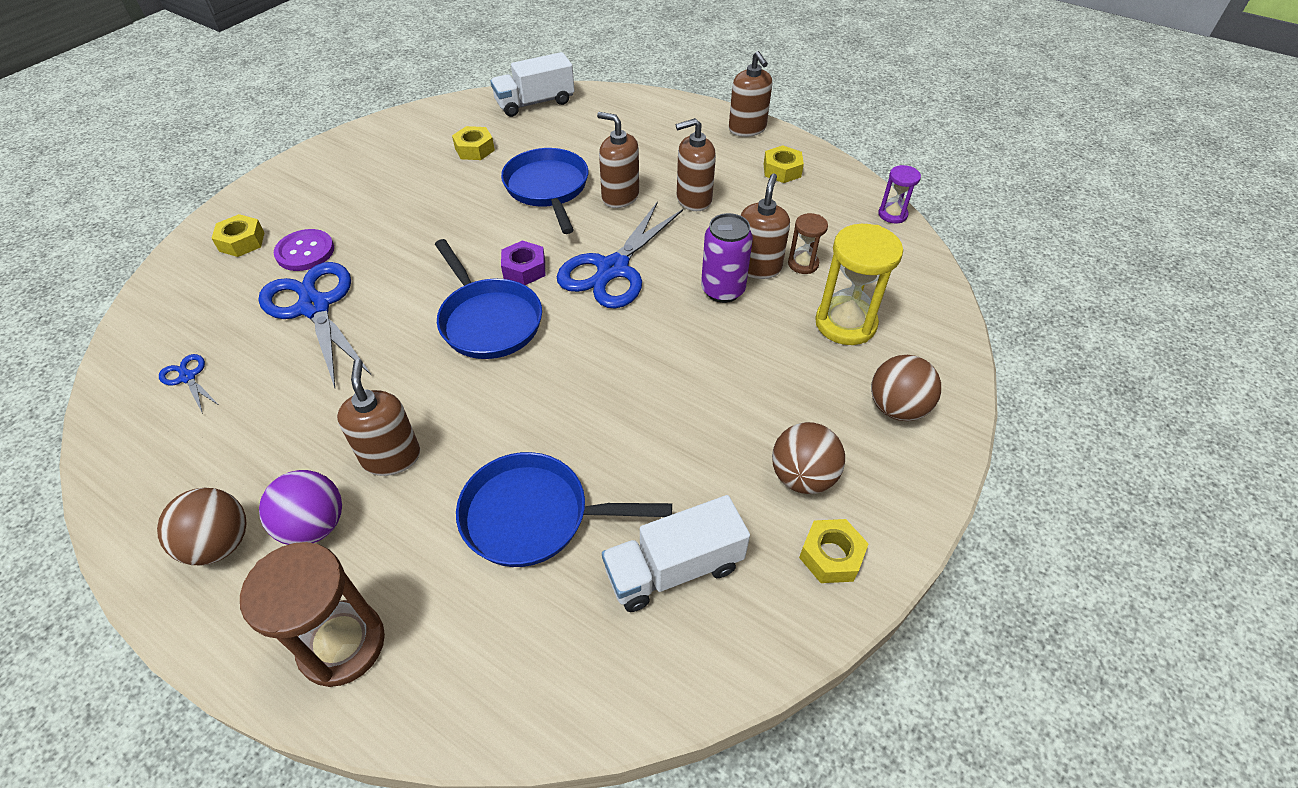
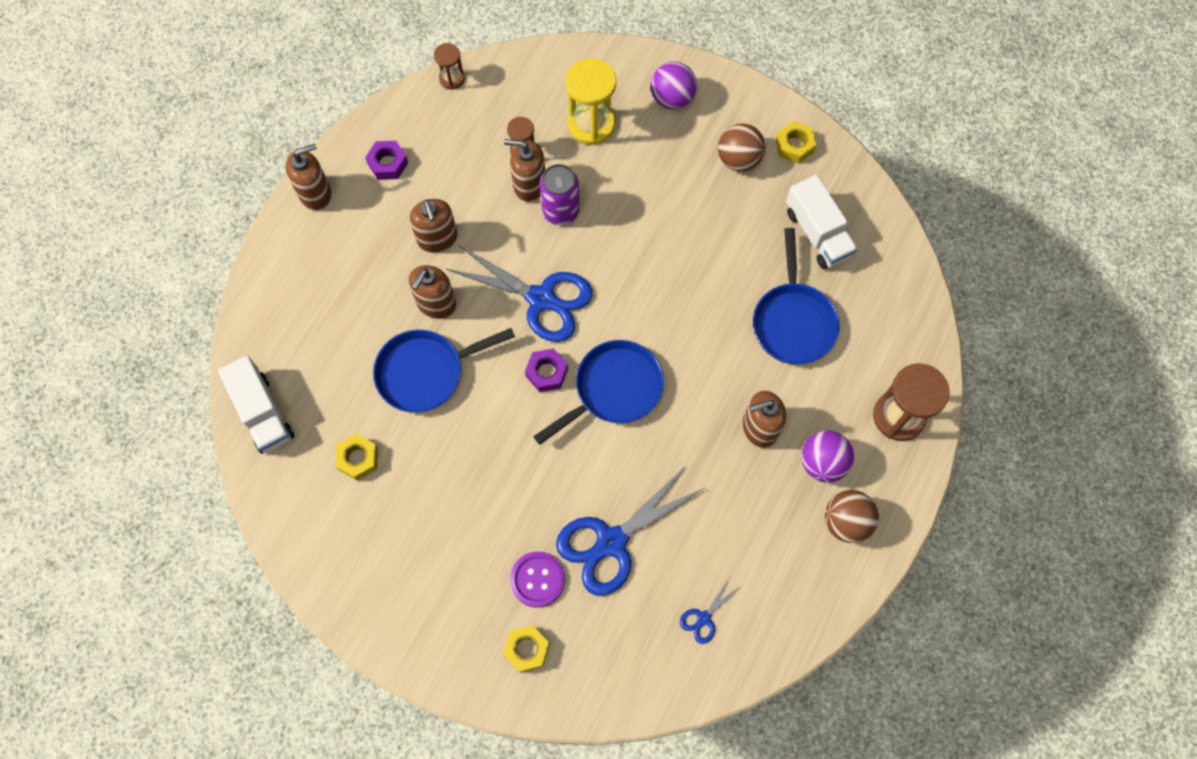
camera: 95 degrees left, 20 degrees up
(782, 170) = (388, 163): yellow nut -> purple nut
(892, 214) = (452, 78): purple hourglass -> brown hourglass
(897, 408) = (672, 98): brown ball -> purple ball

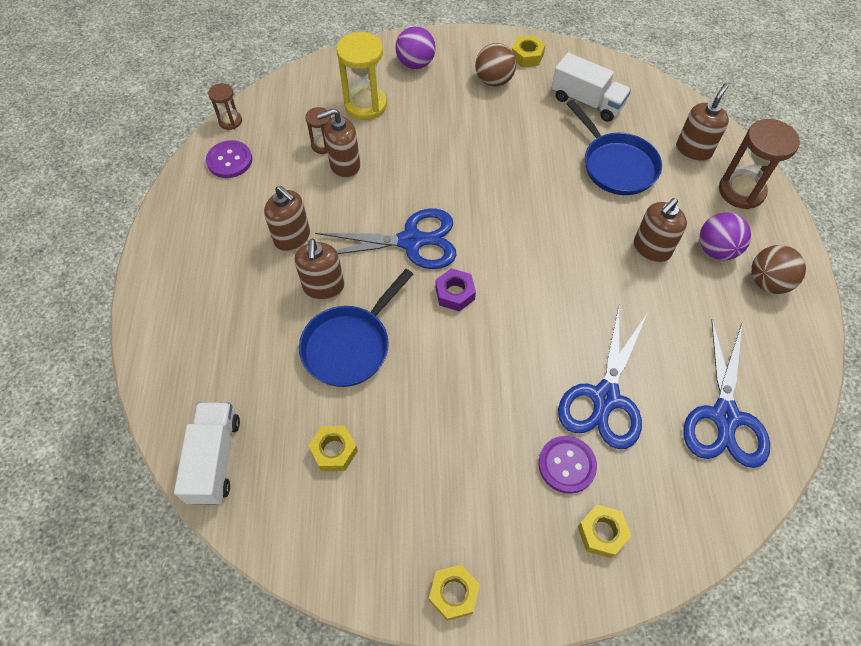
camera: 30 degrees left, 10 degrees down
(263, 413) = (215, 459): white truck -> white truck turned 120 degrees counterclockwise
(315, 194) = (159, 253): brown soap dispenser -> brown soap dispenser (693, 151)
(380, 626) = (453, 593): none -> yellow nut
(388, 163) = (212, 203): purple nut -> none
(427, 124) = (229, 160): none -> purple button
(560, 211) = (383, 172): purple can -> none
(613, 389) = (518, 279): blue pan -> none
(704, 618) = (725, 416): blue scissors -> blue scissors, size x2.25

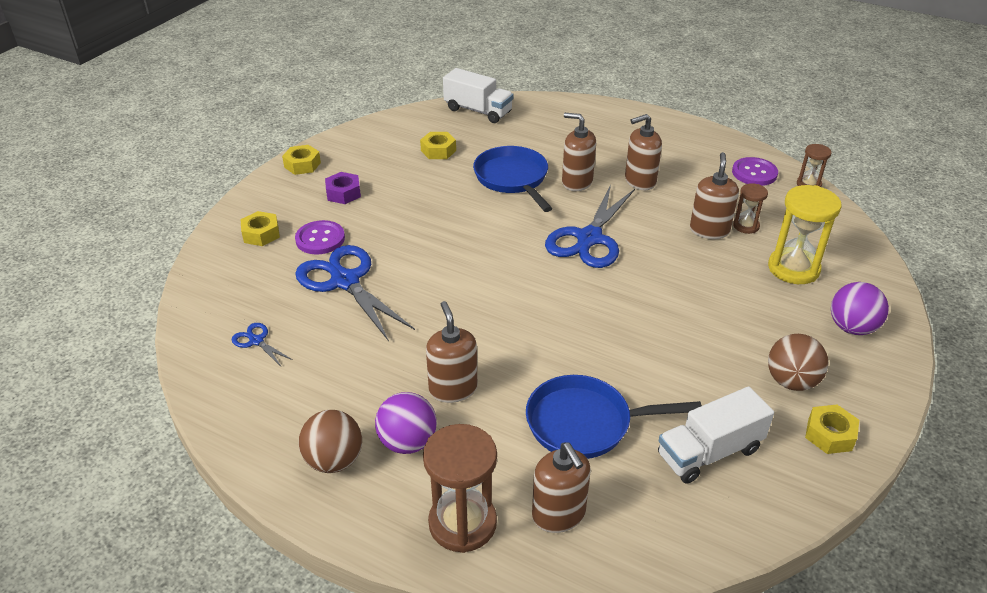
camera: 120 degrees right, 20 degrees down
(455, 293) = (514, 242): purple nut -> purple nut (343, 193)
(725, 416) = (256, 341): blue scissors -> blue scissors, size x0.44

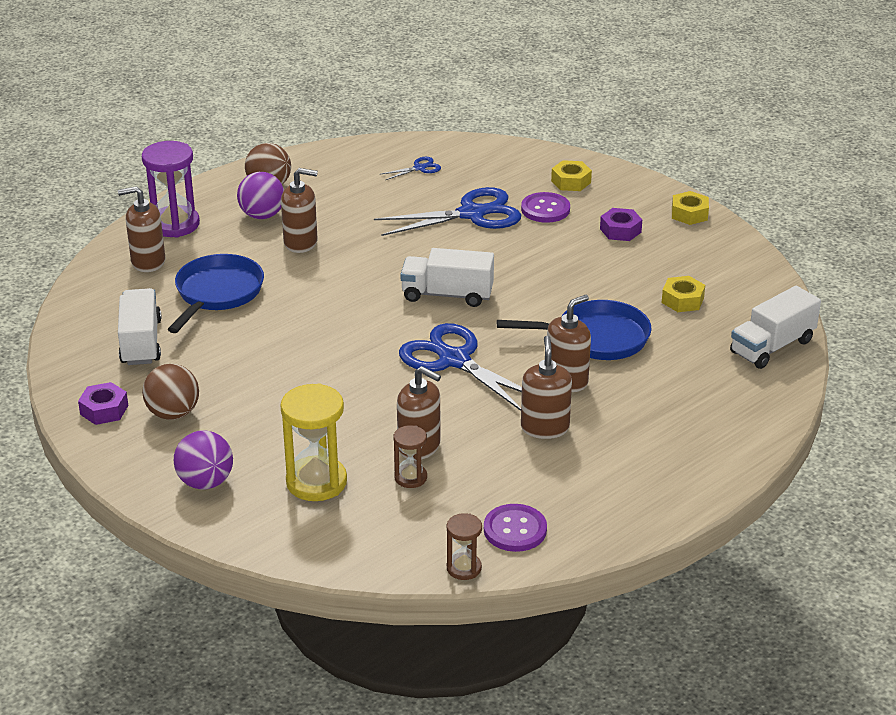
camera: 110 degrees right, 5 degrees down
(462, 523) = (175, 224): brown hourglass -> purple hourglass
(496, 264) = (447, 295): none -> white truck
(829, 435) = (104, 410): yellow nut -> purple nut

